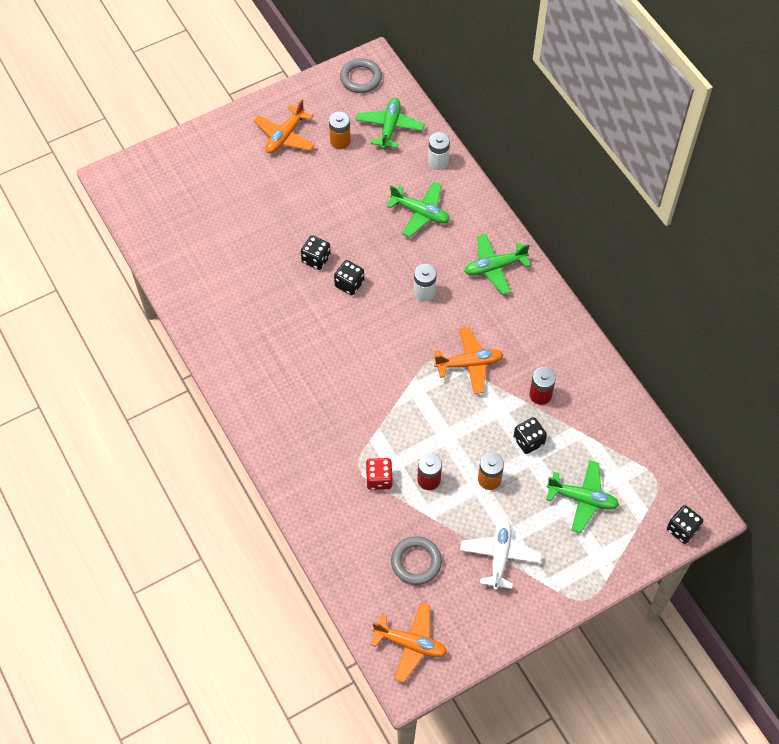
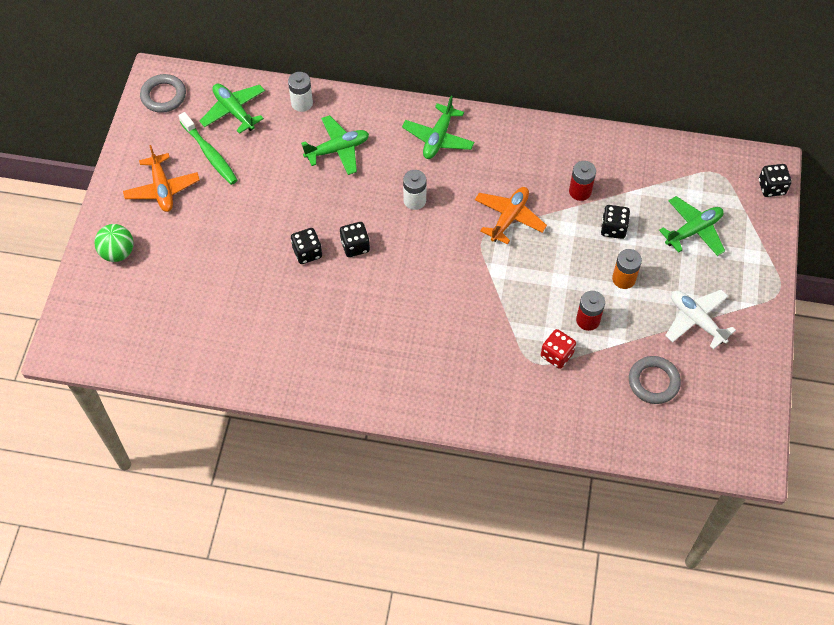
camera: 50 degrees left, 0 degrees up
(211, 151) = (118, 252): none -> green ball
(340, 141) = (210, 154): orange battery -> green toothbrush
(410, 644) = (722, 437): orange plane -> none

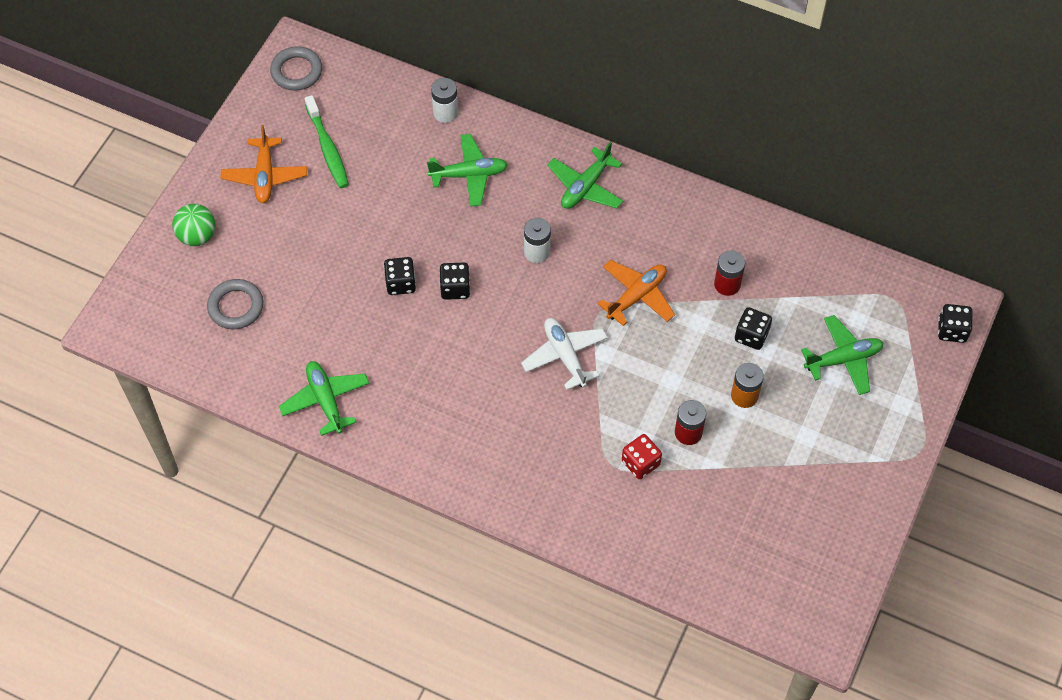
camera: 15 degrees right, 0 degrees up
(234, 111) = (368, 106): green plane -> green plane (325, 400)
(653, 382) = (740, 520): grey ring -> grey ring (236, 306)
(696, 320) = (812, 463): white plane -> white plane (565, 356)

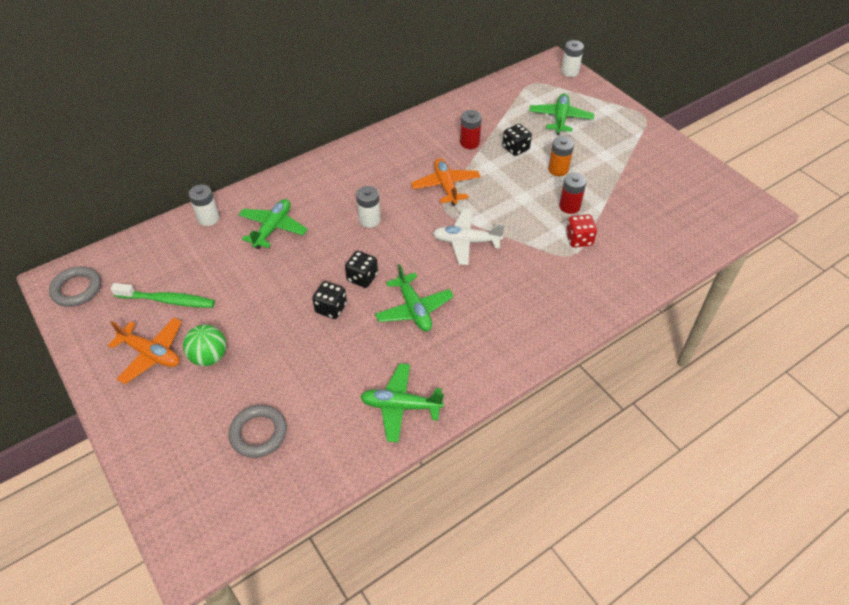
camera: 60 degrees left, 10 degrees down
(197, 236) = (162, 432): green ball -> green ball (209, 357)
(585, 186) = (339, 174): green plane -> green plane (414, 309)
(952, 330) = (569, 72): black dice -> white battery

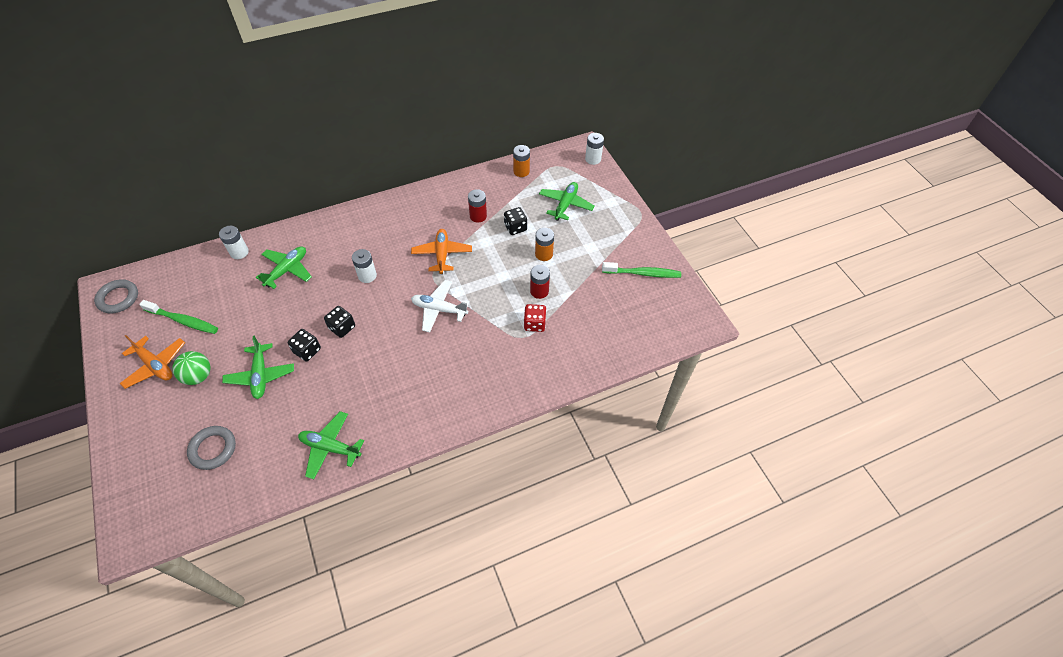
camera: 10 degrees right, 5 degrees up
(414, 309) = (373, 364): green plane -> green plane (260, 375)
(498, 93) = (521, 171): none -> orange battery
(673, 172) = (643, 273): none -> green toothbrush

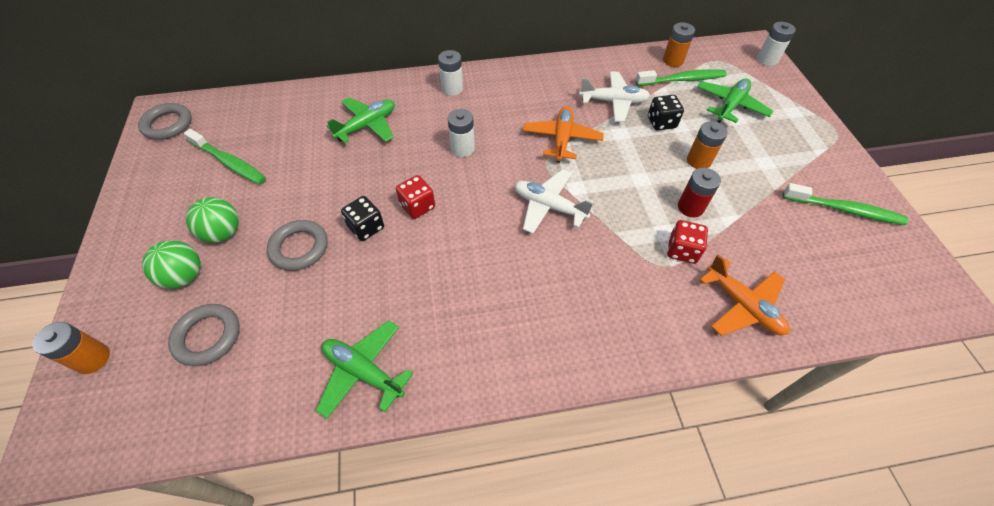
camera: 15 degrees right, 0 degrees up
(134, 481) = (93, 358): none -> orange battery
(155, 365) = (178, 209): orange plane -> orange plane (742, 305)
(180, 413) = (185, 276): none -> green ball
(239, 252) = (318, 97): white battery -> white battery (452, 89)
(260, 375) = (299, 248): green plane -> grey ring
(342, 327) = (417, 206): black dice -> red dice
(478, 216) = (613, 102): red battery -> white plane
(529, 188) = (682, 80): none -> green toothbrush

